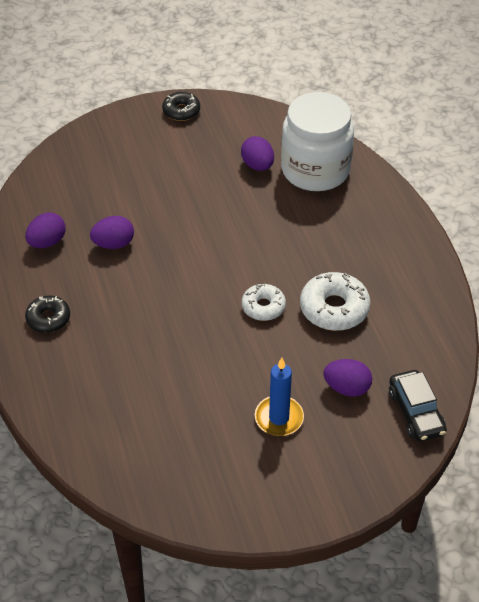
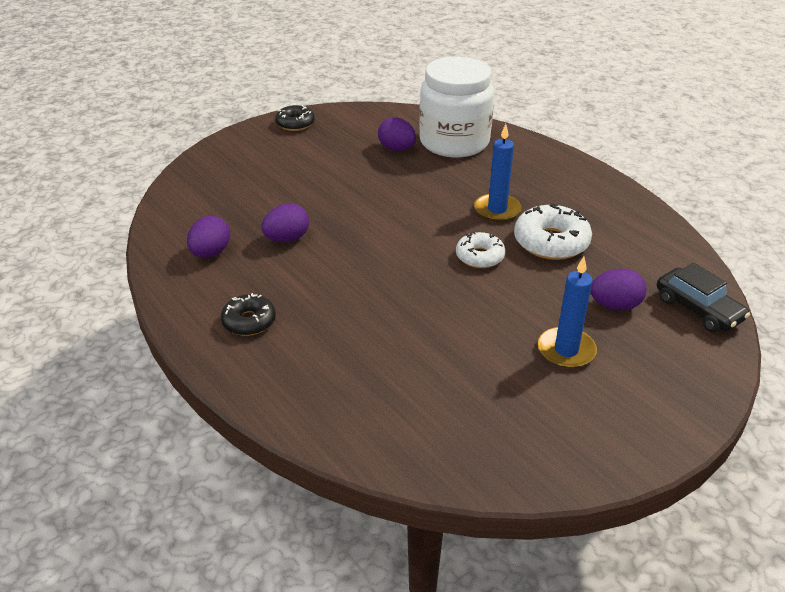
camera: 20 degrees left, 10 degrees down
(308, 260) = (497, 210): none -> blue candle

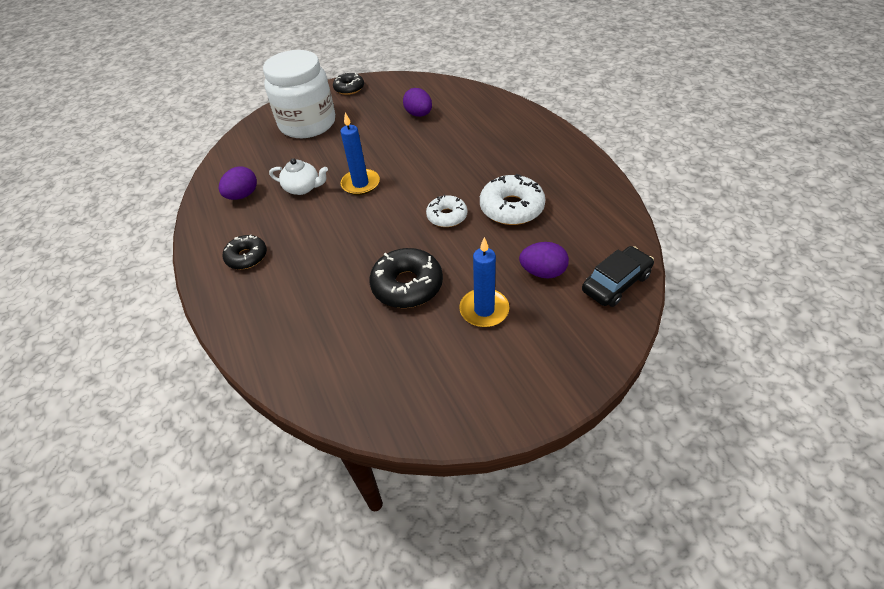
camera: 15 degrees right, 10 degrees up
(287, 239) = (303, 188): purple egg -> white teapot
(454, 142) = (467, 111): white jar -> white jar (307, 124)
(465, 334) = (407, 285): none -> black donut
(497, 210) = (478, 175): blue candle -> blue candle (360, 184)
(698, 309) = (615, 283): black car -> black car turned 105 degrees counterclockwise

